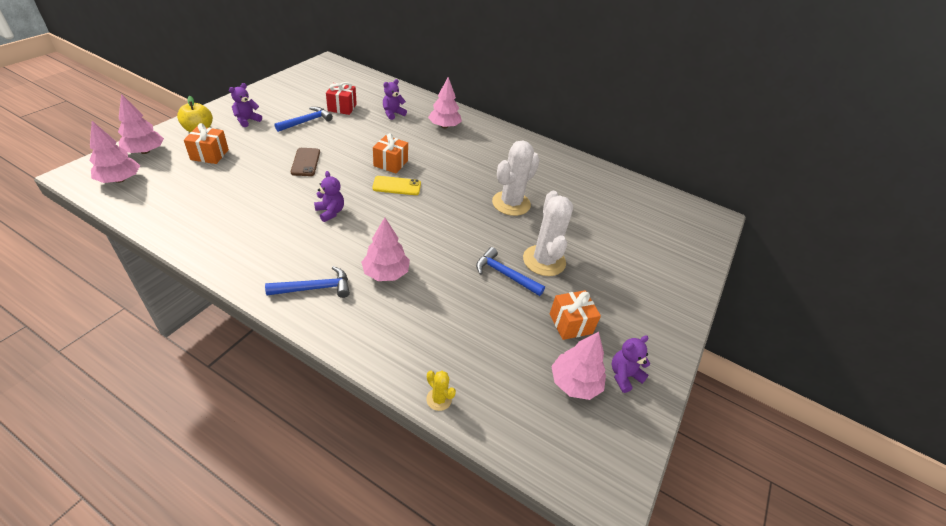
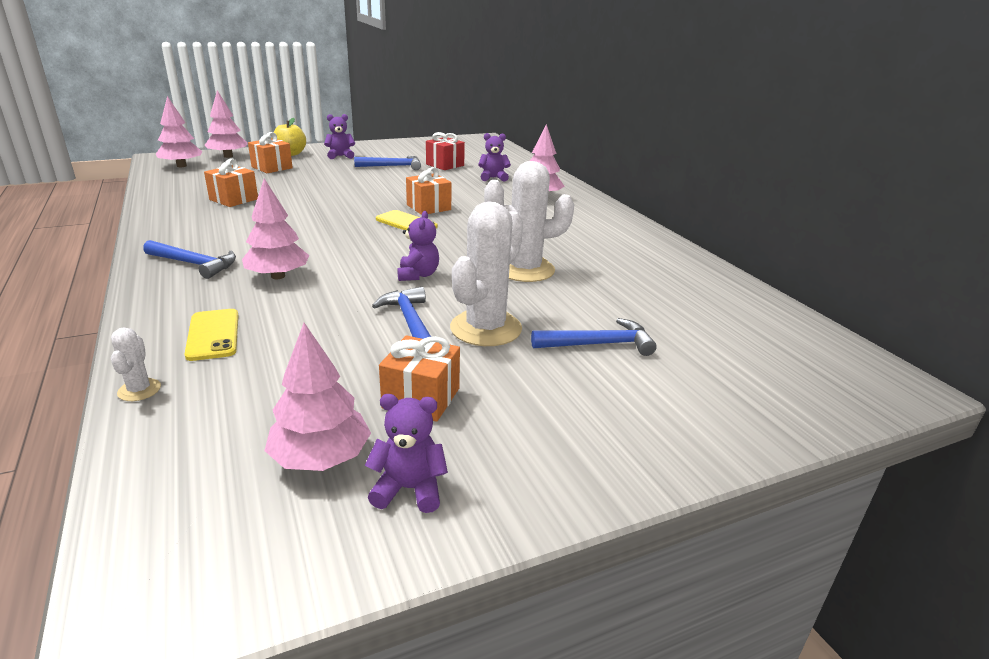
camera: 40 degrees right, 15 degrees down
(237, 207) = (234, 199): none -> orange gift
(306, 162) = (344, 188): brown phone -> none
(330, 212) = (305, 222): purple teddy bear -> purple teddy bear (418, 275)
(418, 340) = (213, 335): none -> yellow phone
(439, 399) = (139, 390): yellow cactus -> white cactus
(600, 247) = (599, 344): none -> blue hammer

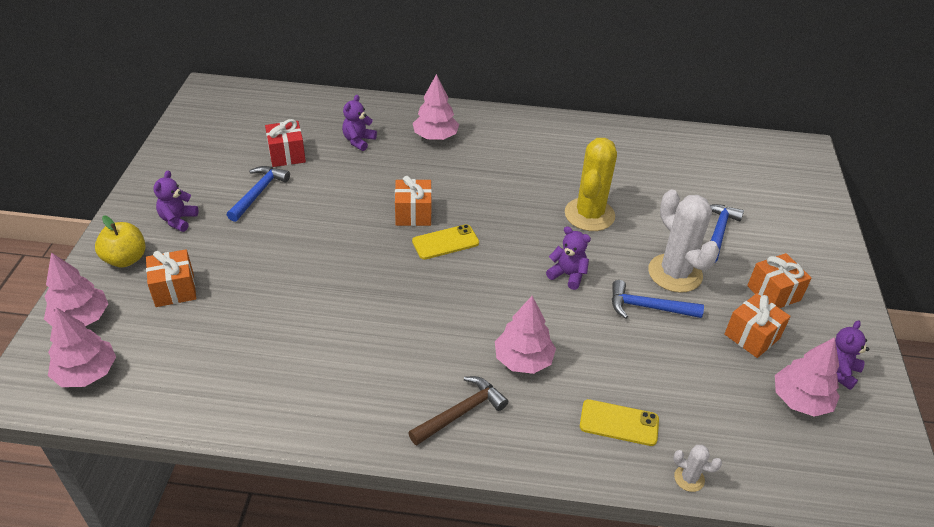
camera: 60 degrees left, 15 degrees up
(194, 264) = (461, 412): blue hammer -> brown hammer
(234, 199) = (278, 348): orange gift -> orange gift (773, 293)
(525, 270) = (589, 215): white cactus -> yellow cactus

